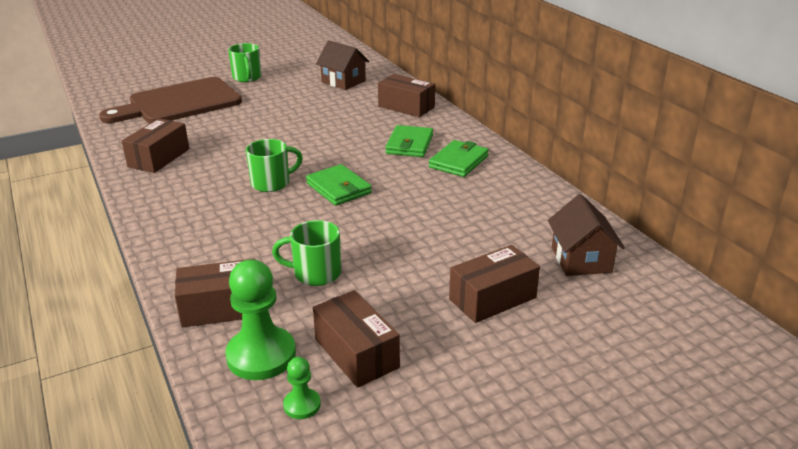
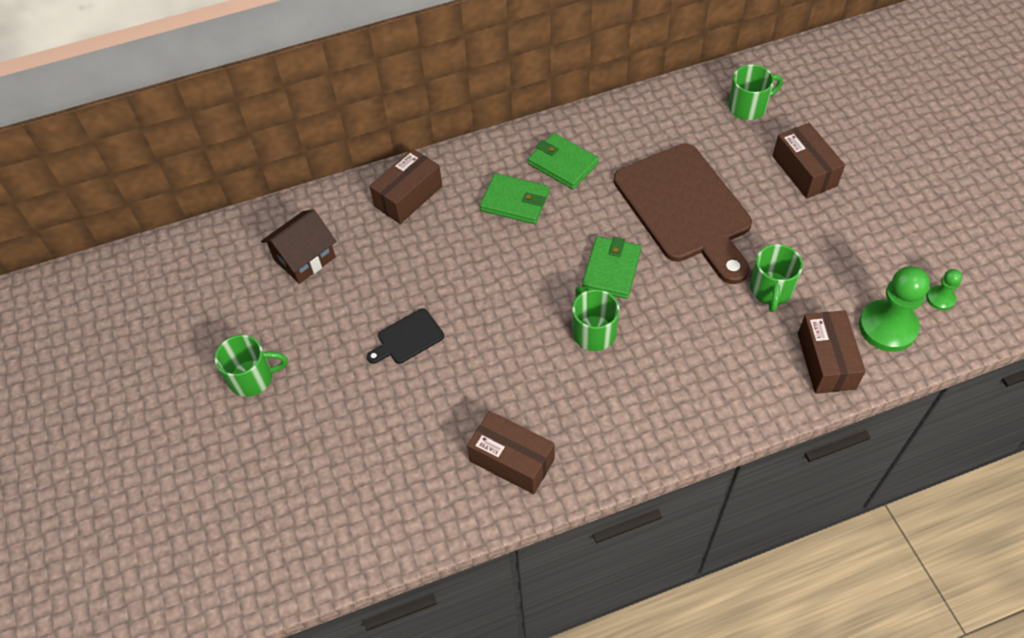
camera: 80 degrees left, 25 degrees up
(179, 103) = (330, 460): brown cutting board -> brown cutting board (685, 208)
(273, 117) = (407, 338): none -> black cutting board
(338, 188) = (611, 270): green wallet -> green wallet turned 45 degrees counterclockwise
(356, 353) = (879, 263): brown box -> none
(581, 259) = (748, 107): brown house -> green mug

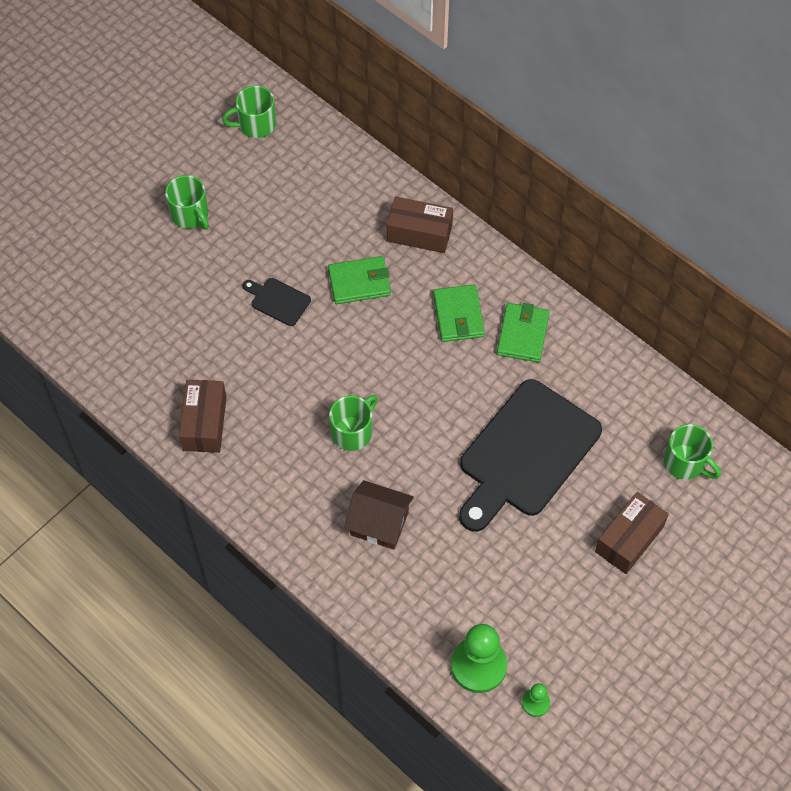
camera: 60 degrees right, 5 degrees up
(304, 258) = (316, 191): brown house -> brown house (379, 523)
(611, 270) = (424, 420): green wallet -> green wallet (359, 282)
(685, 208) = (526, 454): brown cutting board -> black cutting board
(771, 290) = (469, 556): green mug -> green mug (256, 125)
(826, 361) = (415, 625): brown box -> none

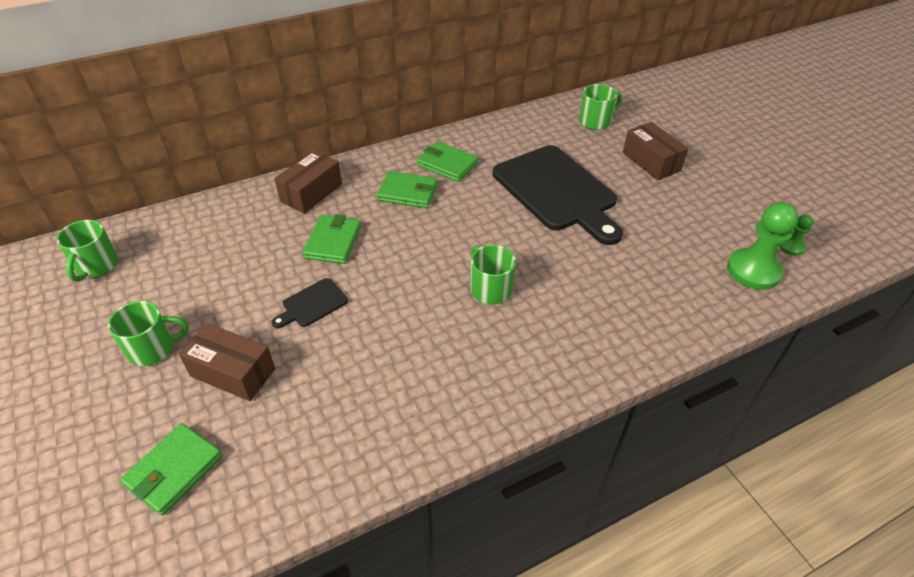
camera: 70 degrees left, 15 degrees down
(98, 288) = (174, 470): none -> green wallet
(205, 423) = (422, 407): brown box -> brown box (233, 372)
(379, 523) = (595, 297): brown house -> none

